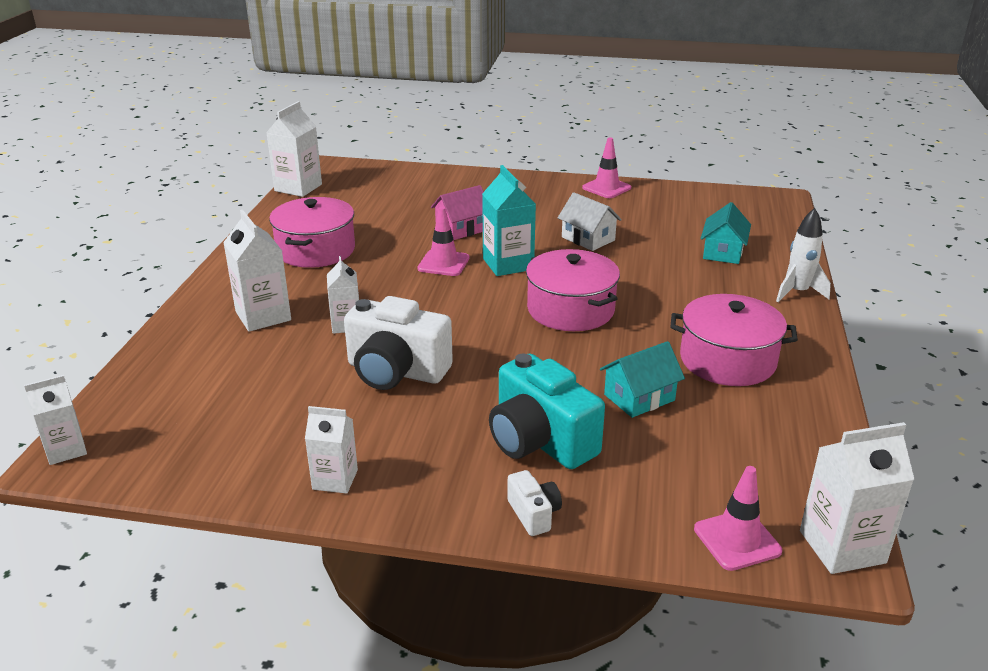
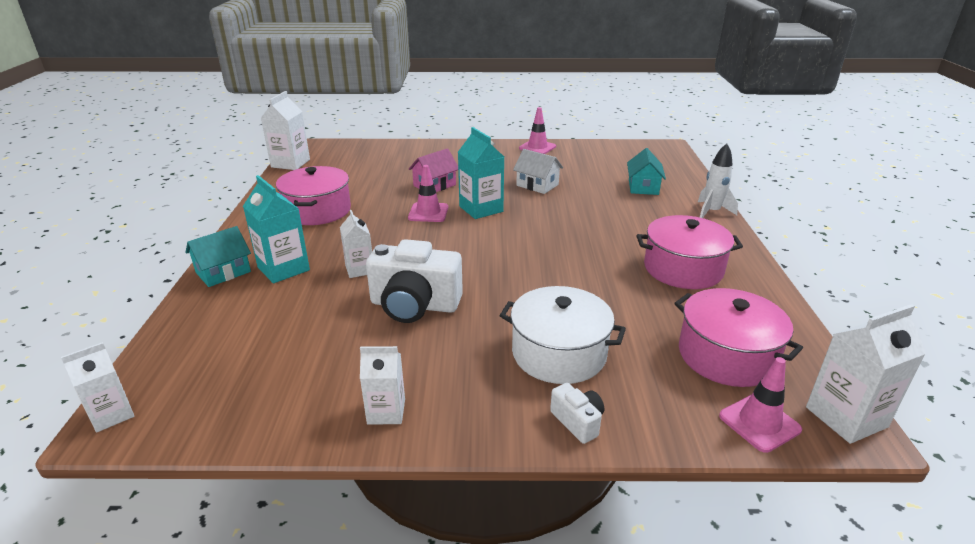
camera: 10 degrees left, 0 degrees up
(263, 316) = (283, 269): white carton -> turquoise carton
(540, 441) = (559, 353): turquoise camera -> white pot
(570, 309) = (544, 240): pink pot -> pink pot (726, 355)
(639, 397) = (626, 306): turquoise house -> turquoise house (223, 272)

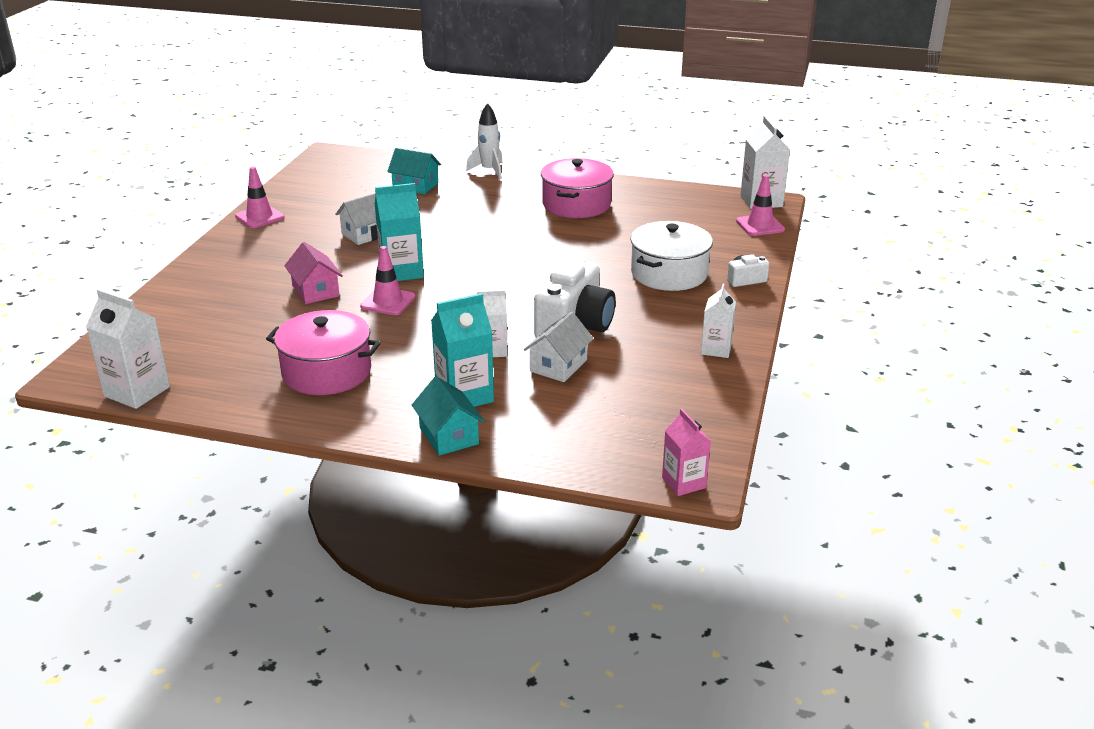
camera: 75 degrees left, 0 degrees up
(112, 414) = (684, 483): white carton -> pink carton
(336, 307) = (558, 365): none -> white house
(726, 355) = (693, 218): pink pot -> none

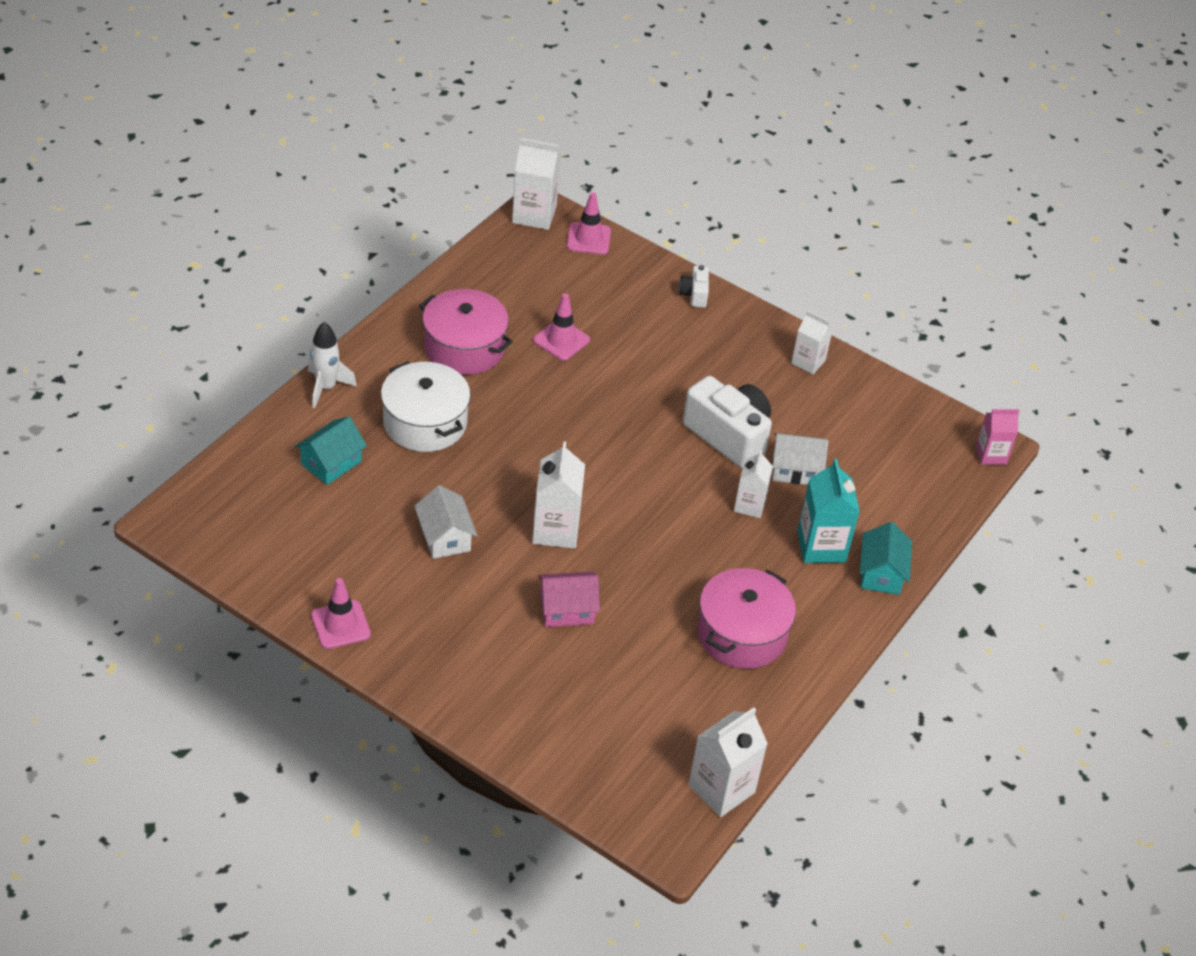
camera: 75 degrees left, 15 degrees up
(388, 302) = (619, 557): pink traffic cone -> pink traffic cone (561, 340)
(401, 272) = (556, 530): turquoise carton -> white carton
(449, 436) = (881, 573): turquoise house -> turquoise house turned 75 degrees counterclockwise
(558, 365) = (795, 469): white house -> white house turned 45 degrees counterclockwise
(669, 273) = (657, 338): white pot -> white pot (425, 422)

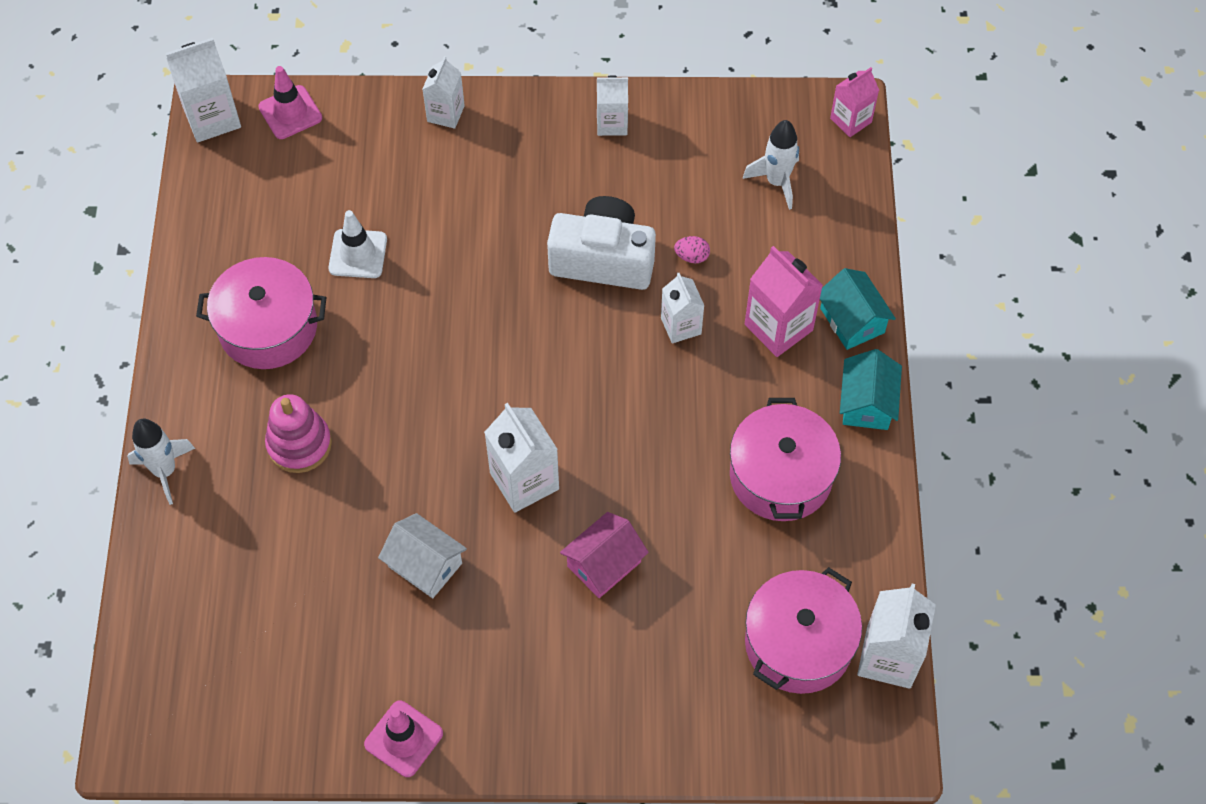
camera: 30 degrees left, 15 degrees up
(331, 463) = (243, 557): turquoise house -> turquoise house (867, 403)
(425, 422) = (299, 444): white pot -> pink stacking toy
(561, 340) = (358, 254): pink traffic cone -> white traffic cone
(662, 739) = (798, 643): none -> pink pot
(694, 294) = (445, 113): white camera -> white carton
(795, 469) = (692, 256): white house -> pink egg
(821, 546) = (778, 327): turquoise carton -> pink carton
(899, 461) = (777, 182): none -> white rocket

